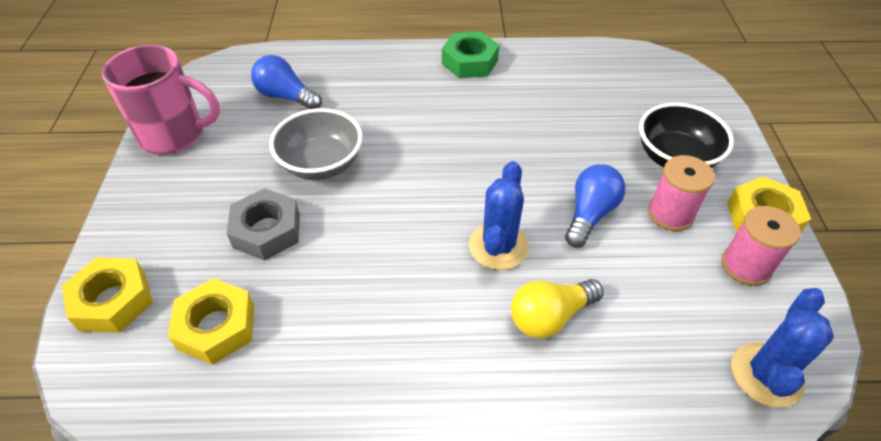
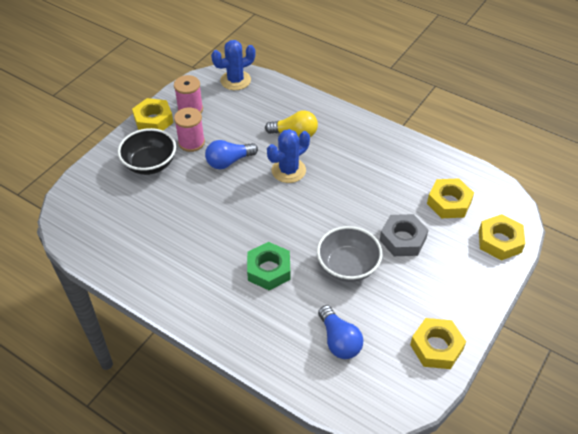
camera: 145 degrees left, 0 degrees up
(174, 135) = (436, 347): pink mug -> yellow nut
(469, 62) = (183, 298): green nut -> green nut (269, 270)

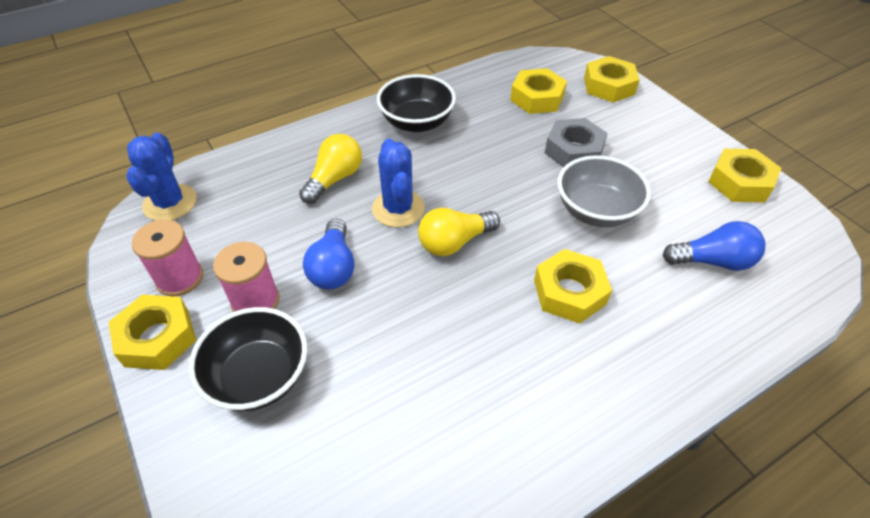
camera: 65 degrees left, 0 degrees up
(269, 270) = (569, 292): green nut -> yellow nut
(277, 205) = (454, 242): none -> yellow light bulb
(372, 149) = (417, 122): none -> black bowl

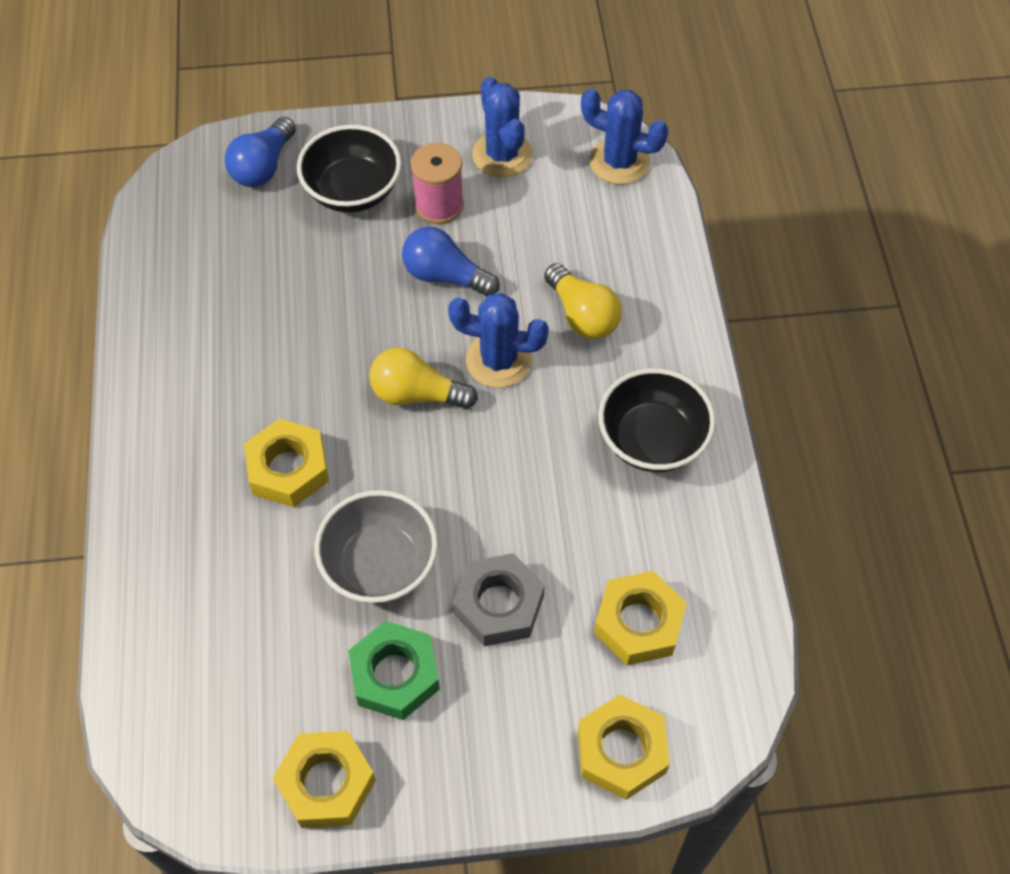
camera: 115 degrees right, 10 degrees up
(157, 338) = (438, 131): yellow nut -> none
(180, 278) = (502, 155): pink spool -> blue cactus
(454, 242) = (417, 394): yellow light bulb -> yellow light bulb turned 75 degrees counterclockwise
(654, 177) = (395, 675): none -> green nut
(712, 261) = (236, 643): blue light bulb -> blue light bulb (263, 166)

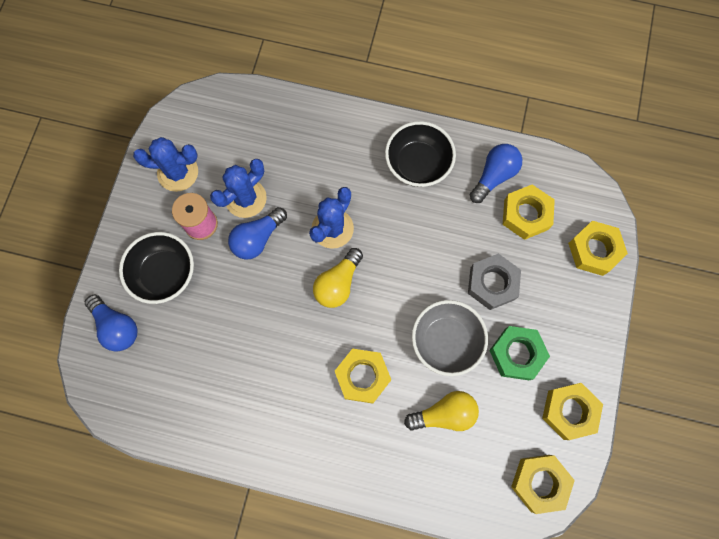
camera: 70 degrees left, 15 degrees up
(198, 767) = (539, 482): none -> yellow nut
(582, 315) = (319, 170): yellow light bulb -> yellow light bulb (444, 414)
(619, 162) = (215, 107): blue cactus -> blue cactus (246, 198)
(684, 555) = (493, 176): none -> blue light bulb

